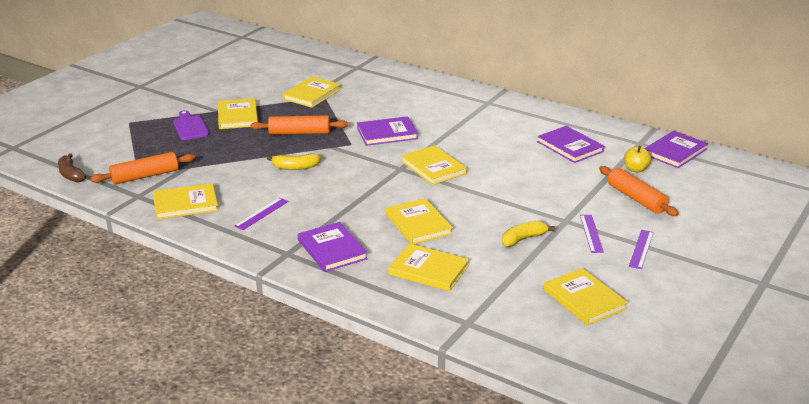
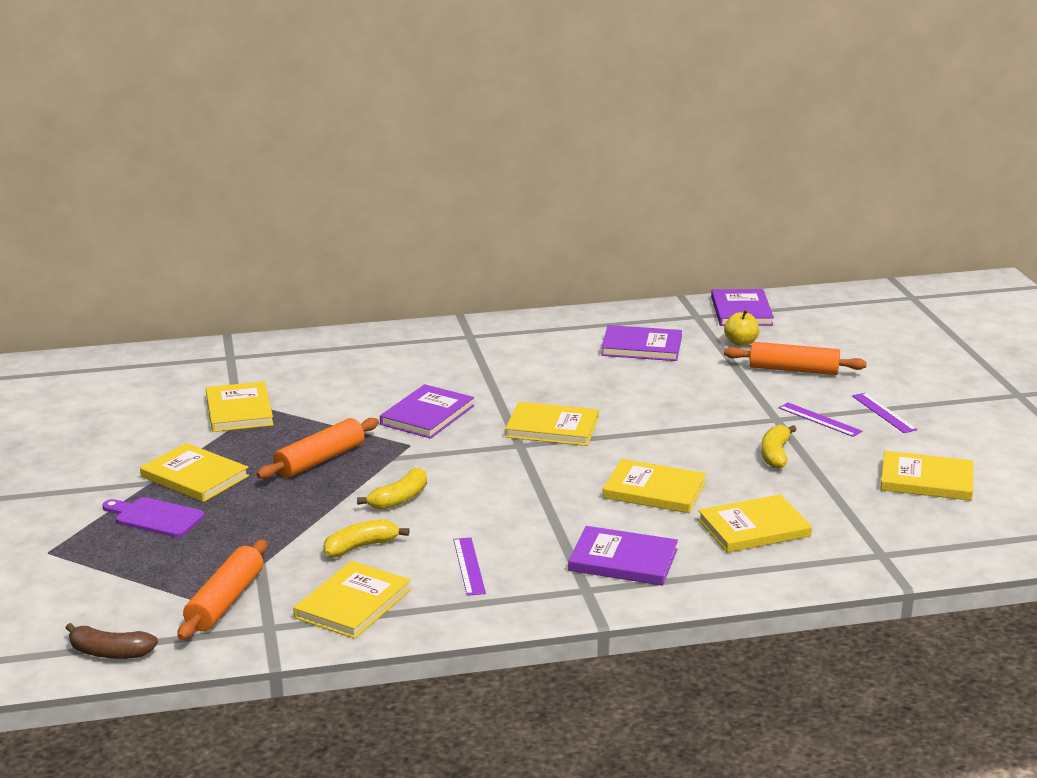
camera: 45 degrees left, 5 degrees down
(237, 180) = (360, 547): none -> yellow banana

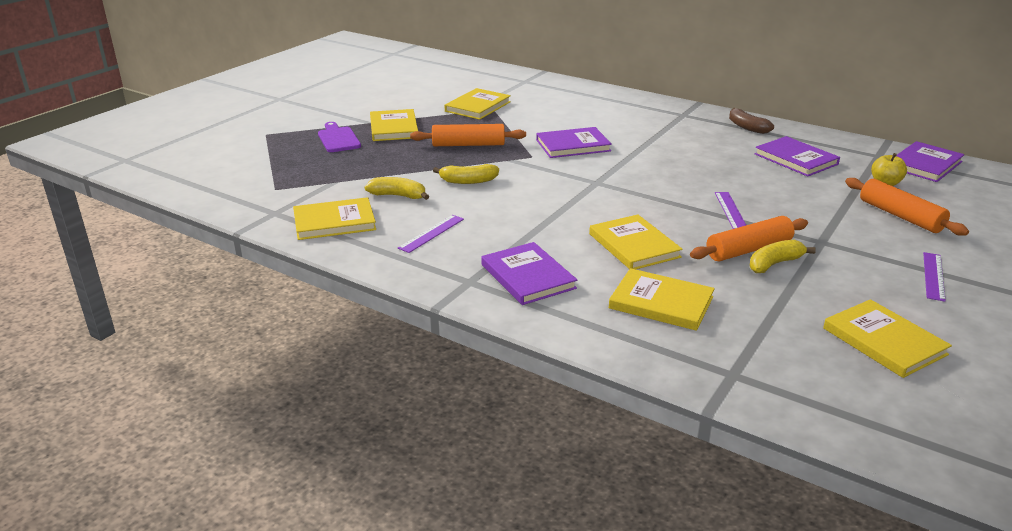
camera: 45 degrees right, 5 degrees up
(110, 653) = (192, 189): brown banana -> brown banana (747, 127)
(225, 601) = (284, 191): orange rolling pin -> orange rolling pin (748, 249)
(552, 428) = (637, 181): yellow book -> none
(819, 419) = (860, 257): purple ruler -> purple ruler (730, 210)

